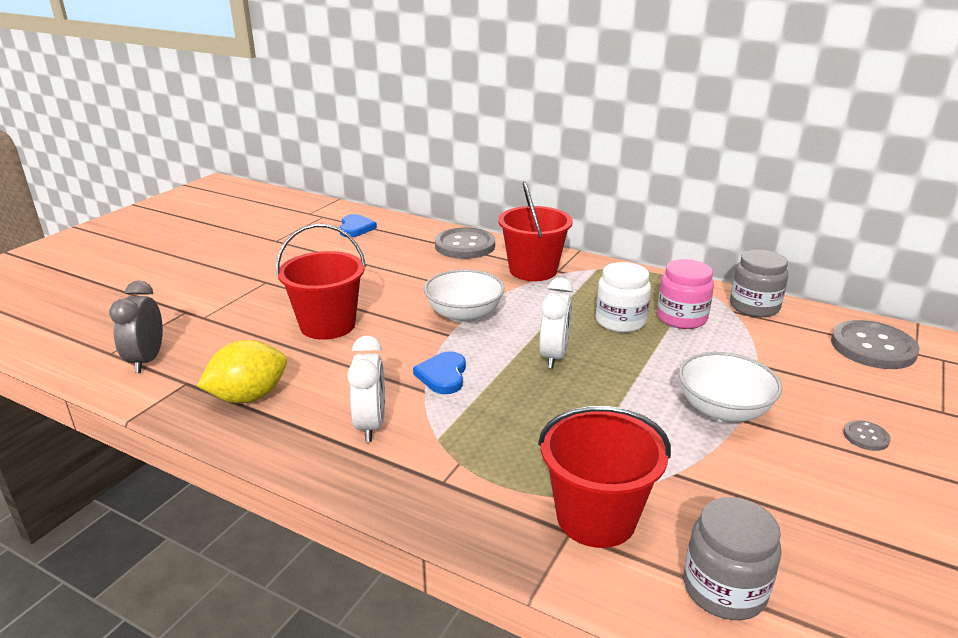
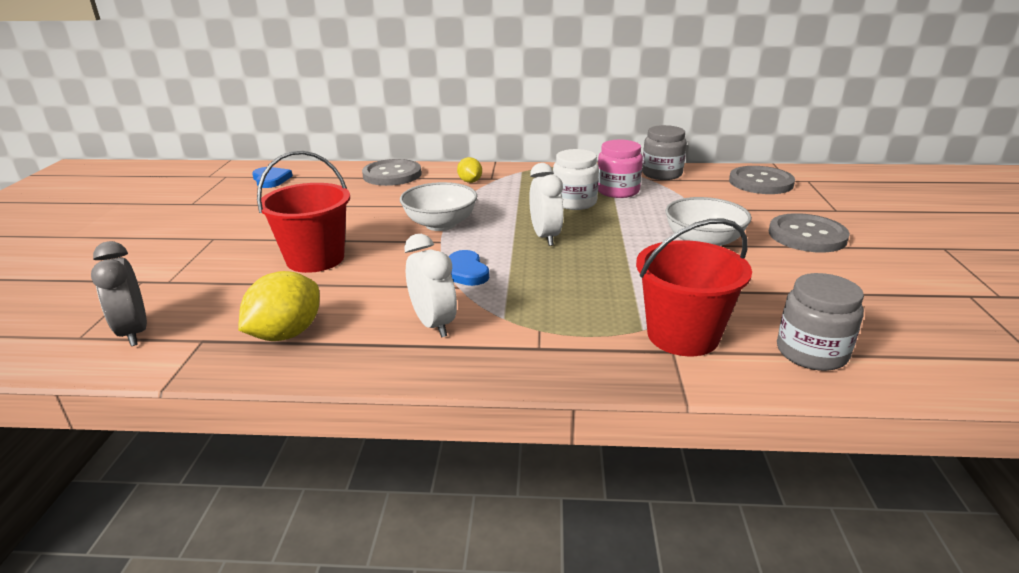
camera: 25 degrees left, 0 degrees up
(533, 270) = (470, 181): red bucket -> yellow lemon
(866, 437) = (807, 236): grey button -> grey button, size x2.23

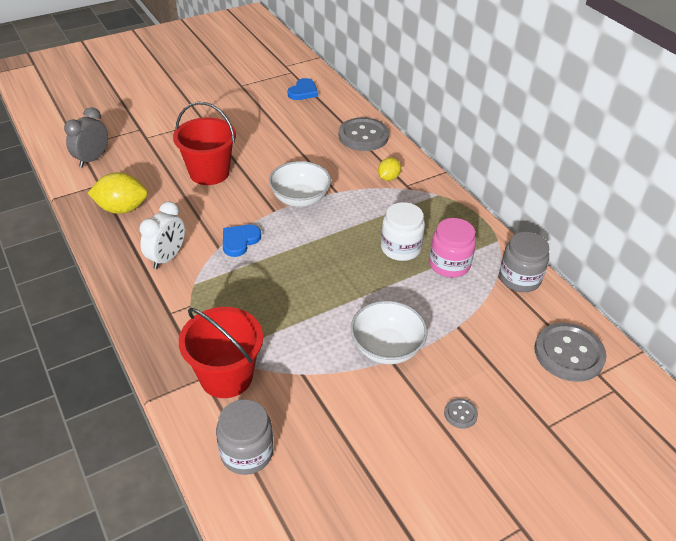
camera: 55 degrees right, 15 degrees up
(545, 237) = (323, 257): white clock -> none
(807, 236) = (460, 414): grey button -> grey button, size x0.45

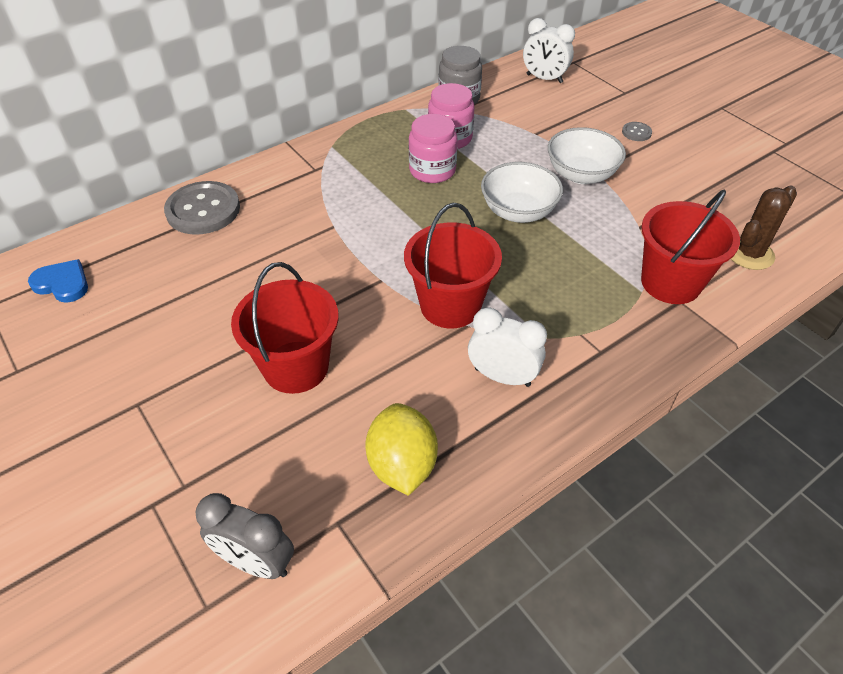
camera: 95 degrees left, 5 degrees up
(239, 241) = (450, 305): blue heart -> red bucket
(247, 452) = (749, 254): grey jar -> brown cactus
(300, 199) = (352, 258): white bowl -> white bowl (518, 211)
(388, 178) = (301, 184): yellow lemon -> none
(400, 248) = (432, 170): white jar -> pink jar
(569, 353) = (544, 79): grey button -> white clock

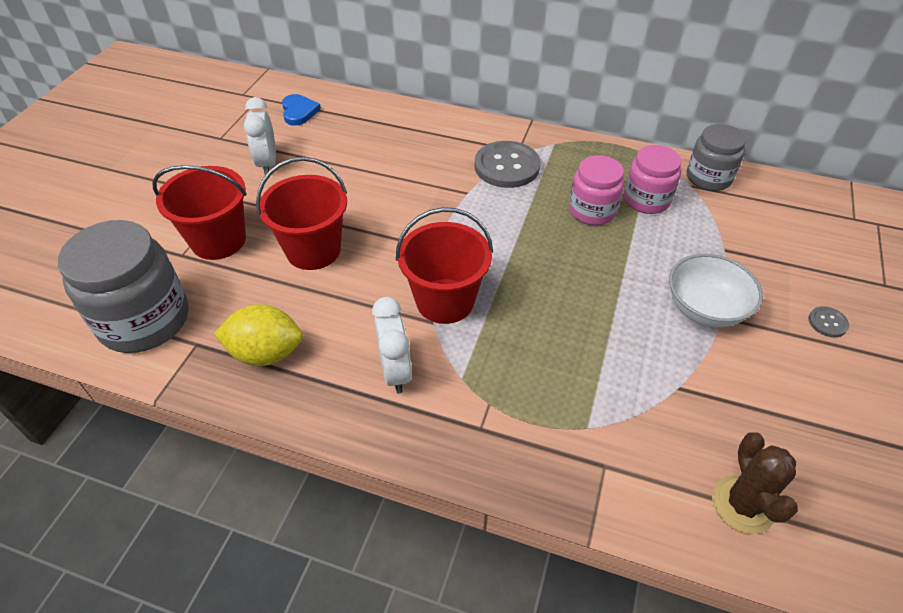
camera: 55 degrees right, 0 degrees up
(203, 210) = (418, 125): grey button -> grey button (507, 166)
(256, 562) = (144, 320): grey clock -> grey jar
(402, 465) = (266, 353): yellow lemon -> yellow lemon turned 45 degrees clockwise
(518, 211) = (601, 289): white bowl -> none
(544, 79) = (818, 216): white clock -> white clock (267, 163)
(670, 282) = (623, 447): red bucket -> red bucket (218, 240)
(749, 254) = (742, 504): brown cactus -> brown cactus turned 75 degrees clockwise

